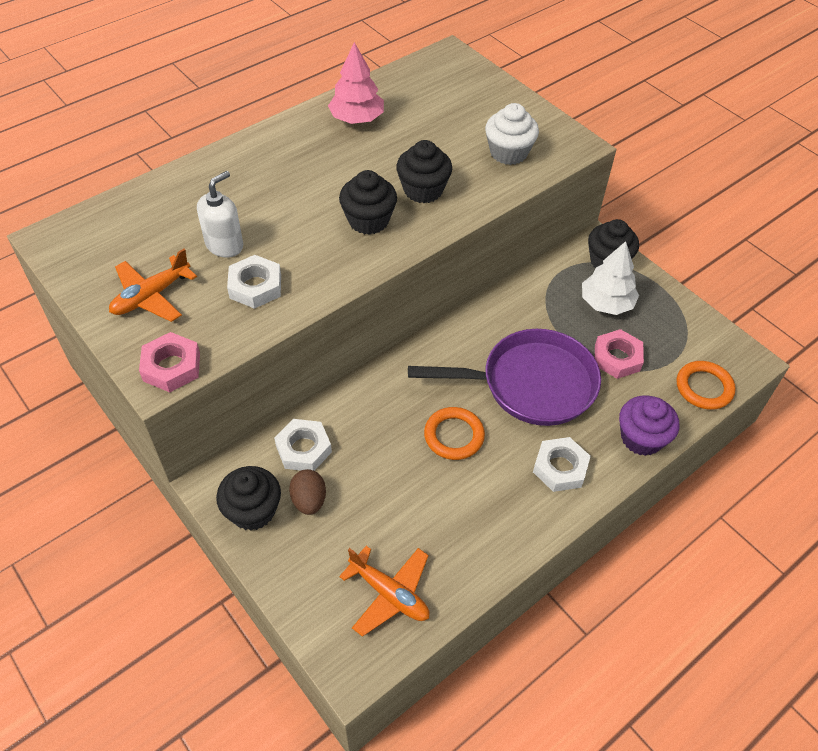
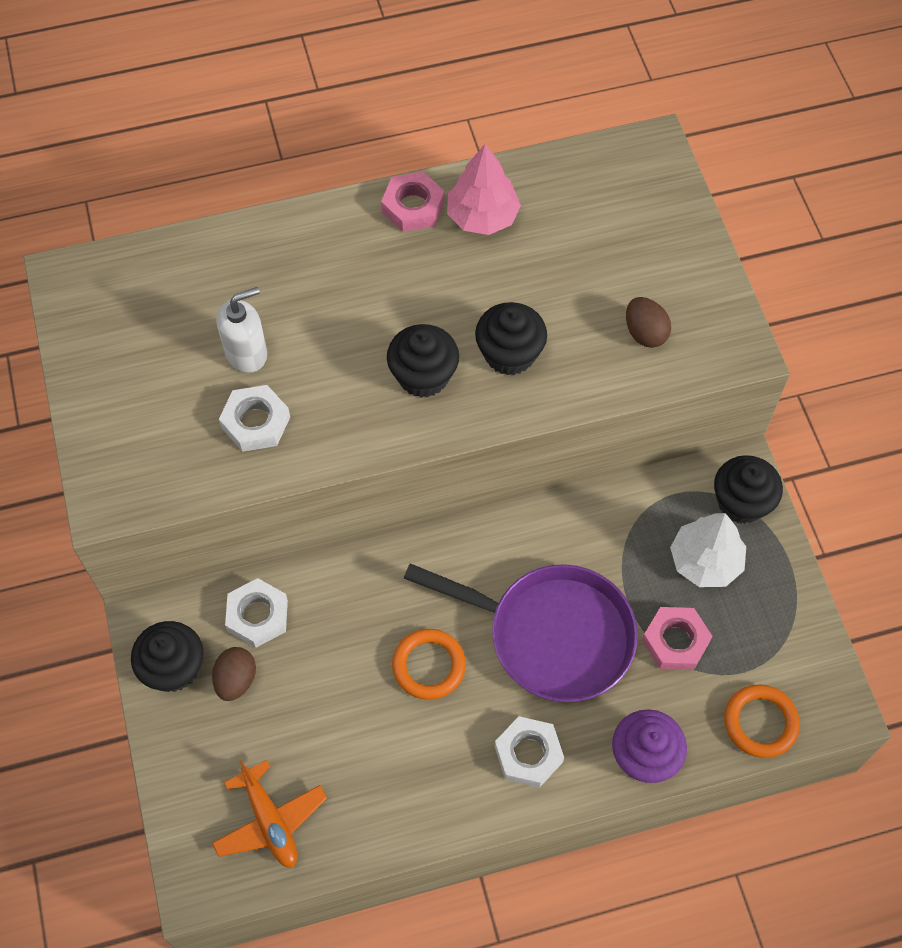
camera: 25 degrees right, 10 degrees up
(151, 296) = (141, 395): orange plane -> none
(172, 367) = (126, 494): pink nut -> pink nut (413, 207)
(508, 152) = (645, 333): white cupcake -> brown egg

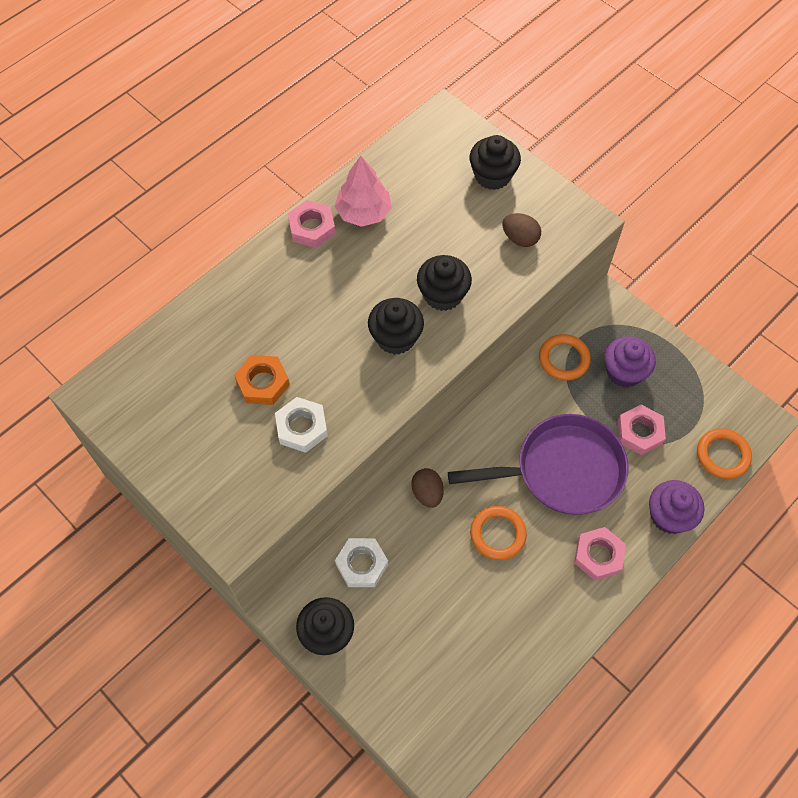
camera: 30 degrees left, 0 degrees up
(236, 680) = (376, 616): brown egg -> brown egg (427, 493)
(246, 353) = (263, 383): white soap dispenser -> orange nut
(270, 821) = (462, 698): orange plane -> none
(528, 754) = (598, 555): white nut -> pink nut
(641, 509) = (564, 359): none -> orange ring
(705, 561) = (624, 372): white tree -> purple cupcake
(741, 502) = (621, 323): black cupcake -> black cupcake (492, 176)

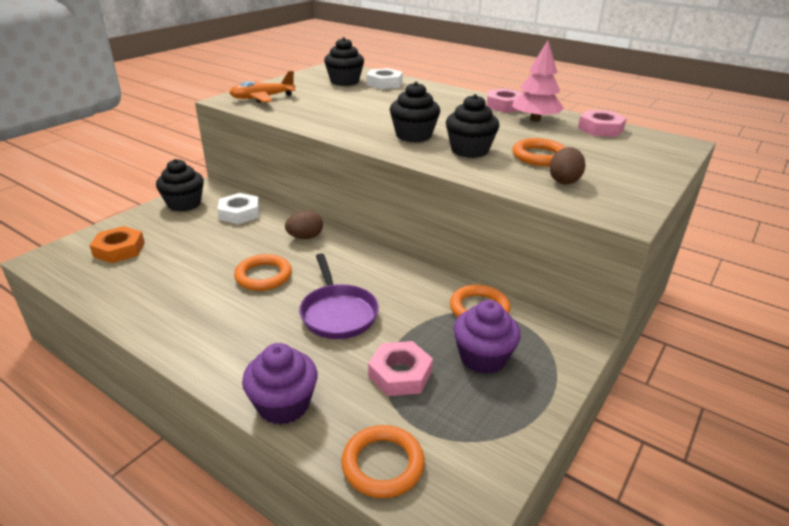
camera: 80 degrees right, 30 degrees down
(232, 496) = (262, 98): none -> orange plane
(263, 383) = (355, 100): orange nut -> orange nut (119, 249)
(301, 427) = (319, 112): white nut -> white nut (384, 83)
(464, 240) = (539, 156): none -> orange ring
(492, 176) = (632, 165): black cupcake -> black cupcake (344, 82)
(562, 470) = (338, 313): purple pan -> purple pan, size x0.64
(598, 555) = (234, 343): pink nut -> pink nut (600, 129)

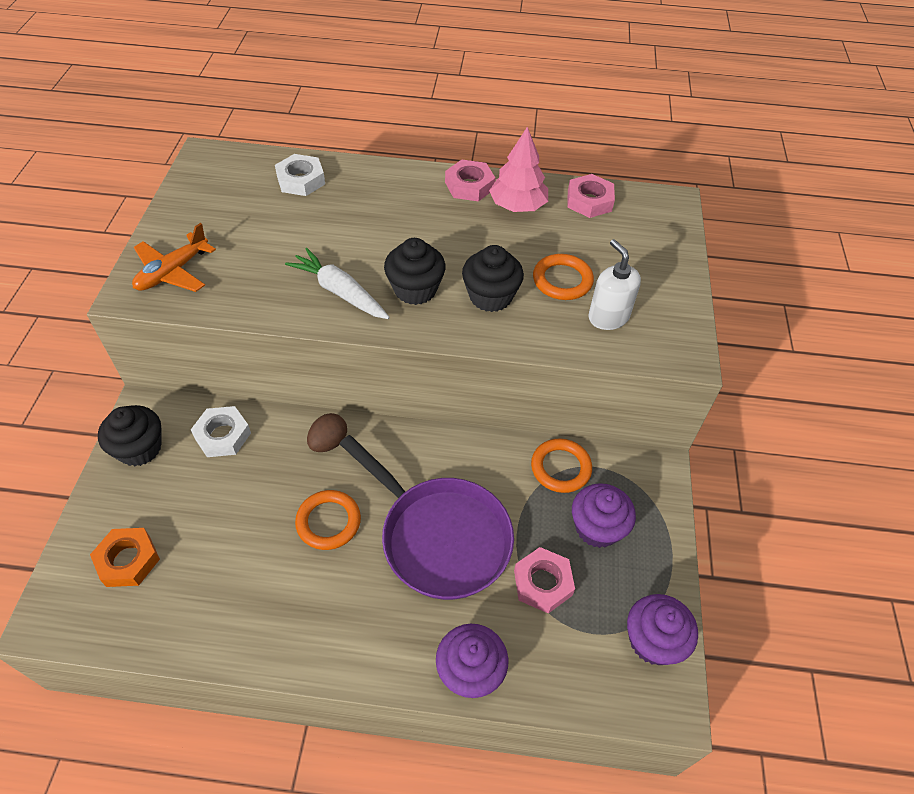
camera: 30 degrees left, 20 degrees up
(338, 313) = (439, 537): purple pan -> purple pan, size x1.56
(344, 82) = (248, 193): black cupcake -> none
(358, 125) = (340, 292): none -> white carrot
(383, 464) = (589, 685): orange ring -> none
(477, 460) = (653, 641): none -> purple cupcake
(564, 181) = (608, 317): brown egg -> white soap dispenser

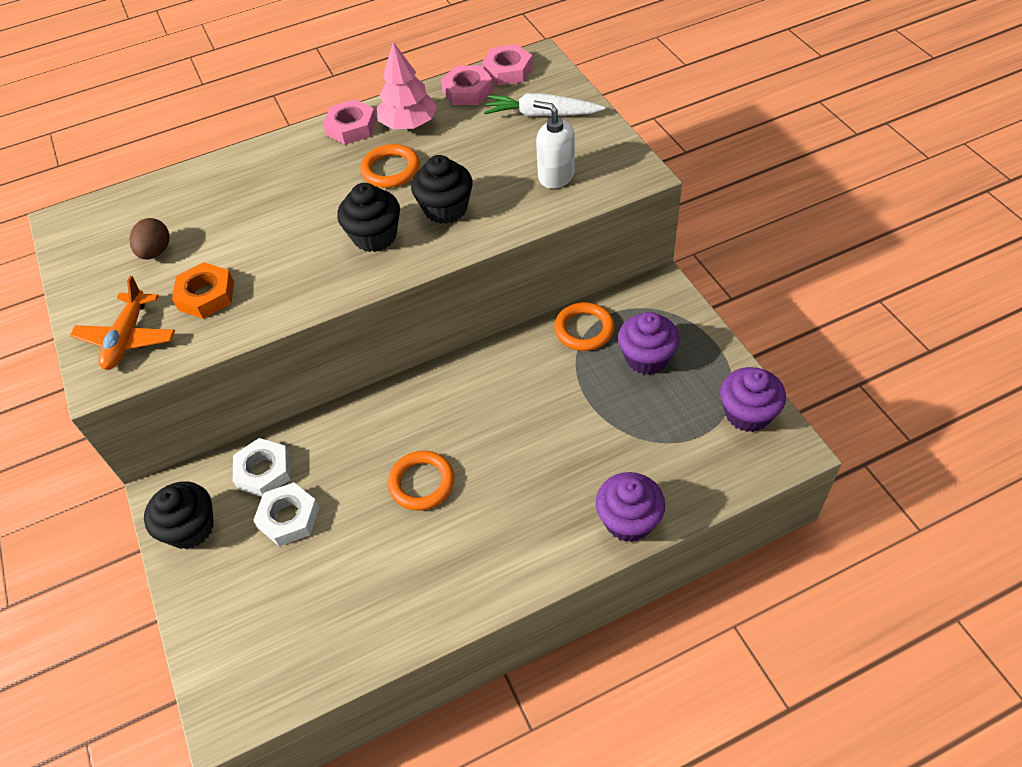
camera: 25 degrees left, 0 degrees up
(128, 560) = (261, 622): orange nut -> orange nut (206, 295)
(301, 180) = (185, 197): white nut -> white nut (288, 517)
(328, 442) = (369, 421): brown egg -> brown egg (156, 252)
(340, 292) = (307, 273): white carrot -> white carrot (541, 114)
(439, 537) = (526, 438): purple pan -> none
(542, 583) = (635, 423): pink nut -> pink nut (508, 70)
(562, 280) = (496, 166): orange ring -> orange ring (391, 170)

